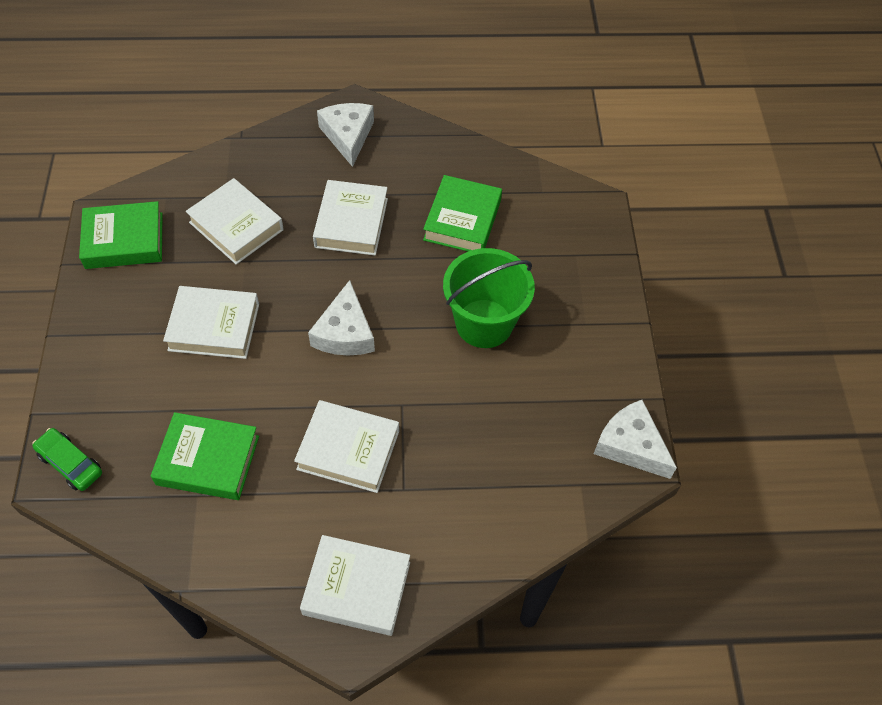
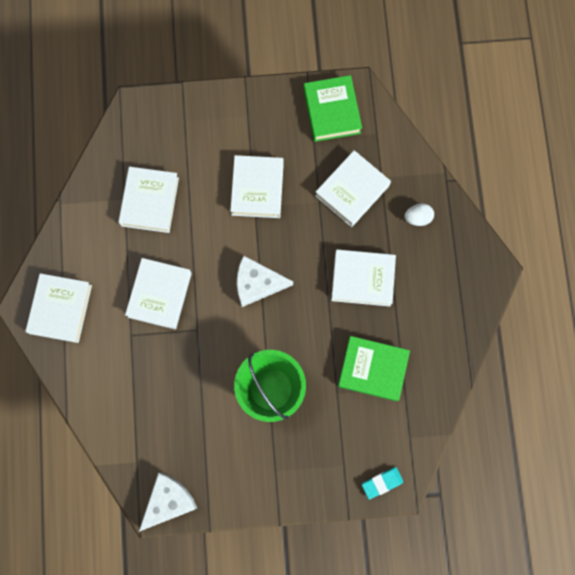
camera: 90 degrees right, 20 degrees up
(70, 463) = (146, 115): green car -> none
(208, 460) = (150, 201): green book -> white book
(282, 166) = (417, 218): none -> white egg
(348, 136) = (457, 268): white cheese -> none
(594, 220) = (382, 482): none -> turquoise eraser

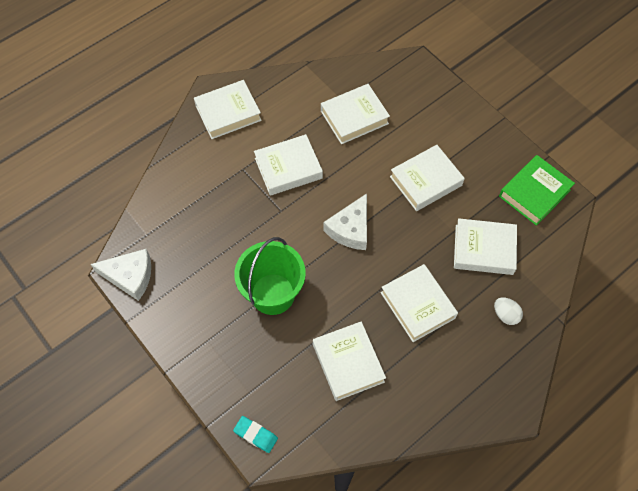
camera: 55 degrees right, 15 degrees down
(257, 283) = (350, 229): white cheese -> white cheese turned 120 degrees counterclockwise
(372, 369) = (348, 363): green book -> white book

